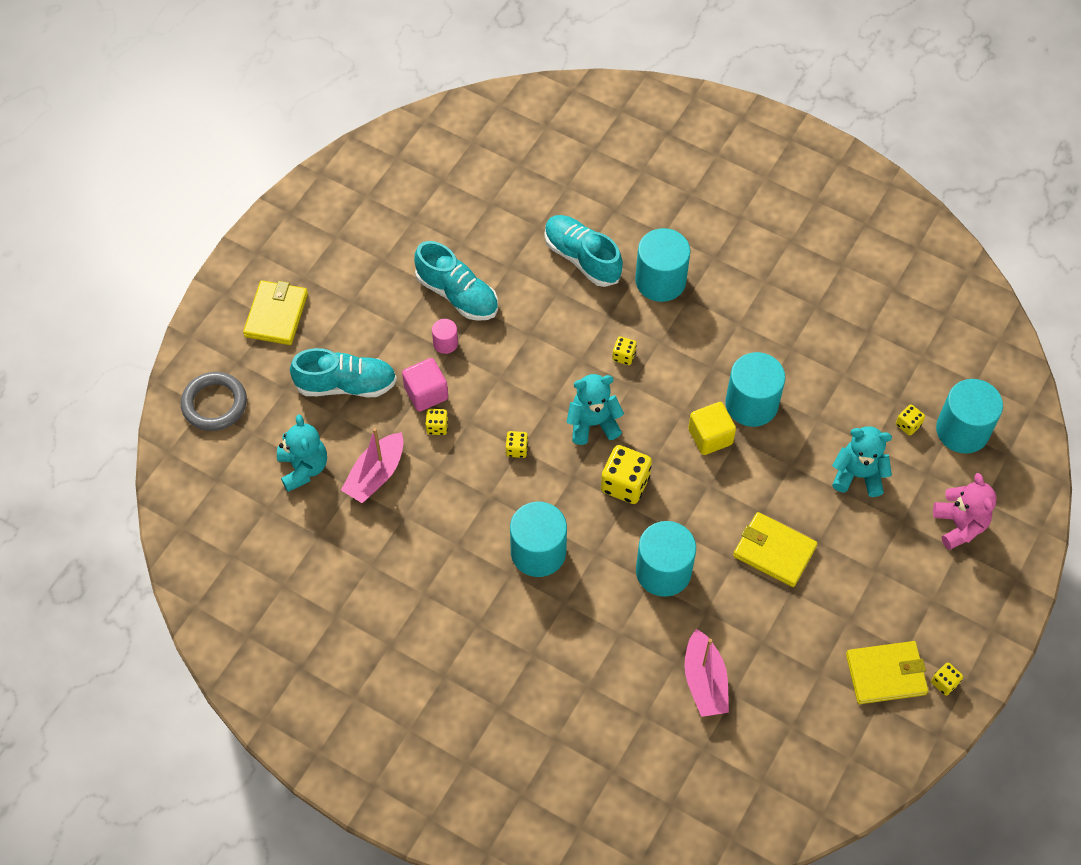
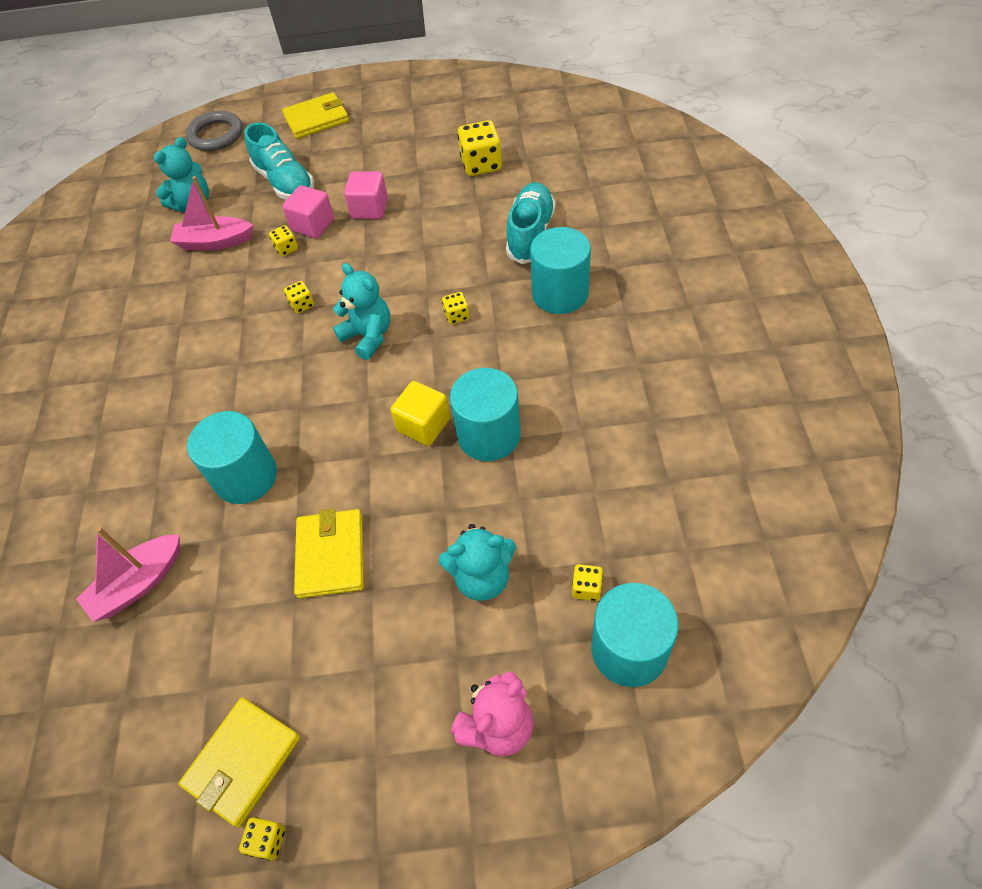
camera: 60 degrees right, 5 degrees down
(445, 343) = (370, 209): pink cylinder -> pink cube
(457, 294) = (422, 189): turquoise shoe -> none
(538, 552) = (207, 376): turquoise cylinder -> none
(625, 484) = (322, 394): yellow dice -> yellow dice (481, 164)
(858, 475) = (482, 577): turquoise teddy bear -> turquoise teddy bear turned 105 degrees clockwise
(886, 674) = (242, 762): yellow wallet -> yellow wallet turned 75 degrees clockwise

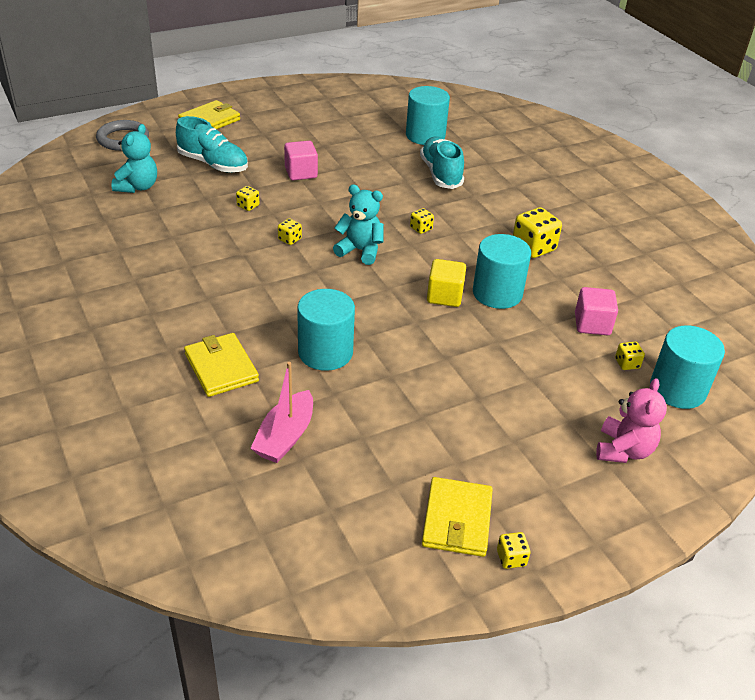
camera: 30 degrees left, 15 degrees down
(214, 242) = (179, 209): pink boat -> none
(313, 225) = (260, 188): pink cube -> pink cube (592, 324)
(331, 555) = (431, 385): yellow wallet -> yellow wallet (221, 367)
(481, 164) = (371, 136): yellow dice -> yellow dice (533, 247)
(482, 577) = (552, 373): turquoise teddy bear -> none
(560, 293) = (488, 205): turquoise cylinder -> turquoise cylinder (425, 135)

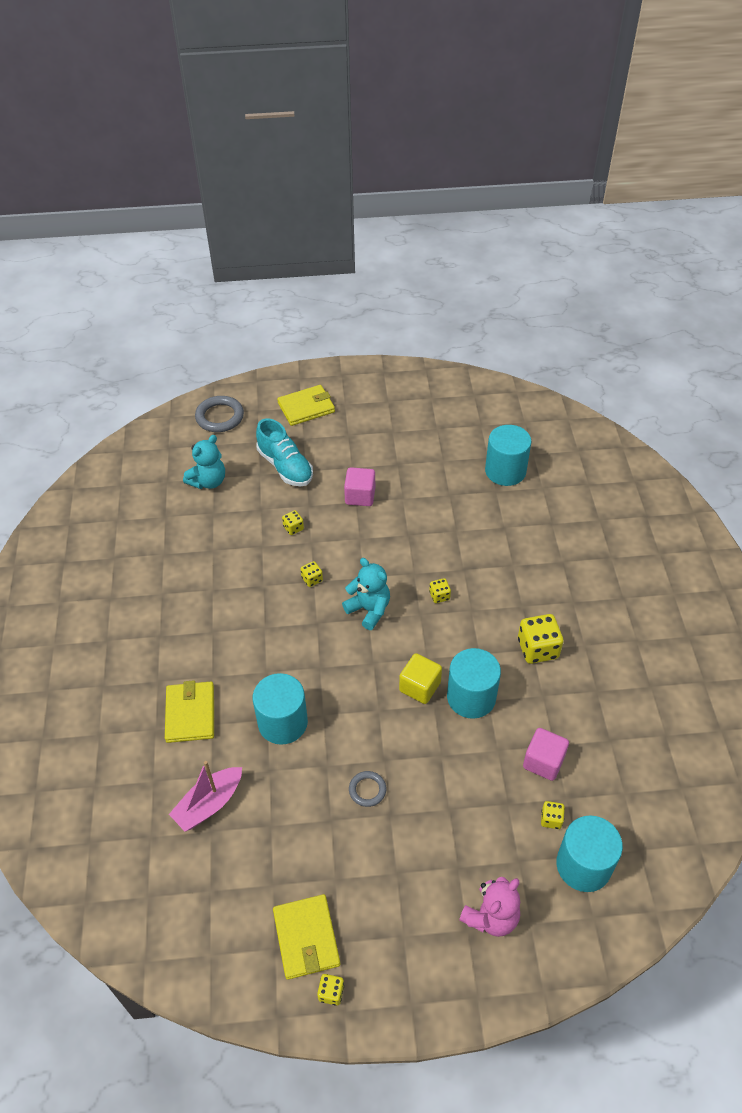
camera: 25 degrees right, 10 degrees up
(441, 174) = (495, 528): turquoise shoe -> none
(443, 384) = (367, 790): none -> grey ring
(457, 520) = (306, 938): yellow wallet -> yellow wallet turned 45 degrees counterclockwise

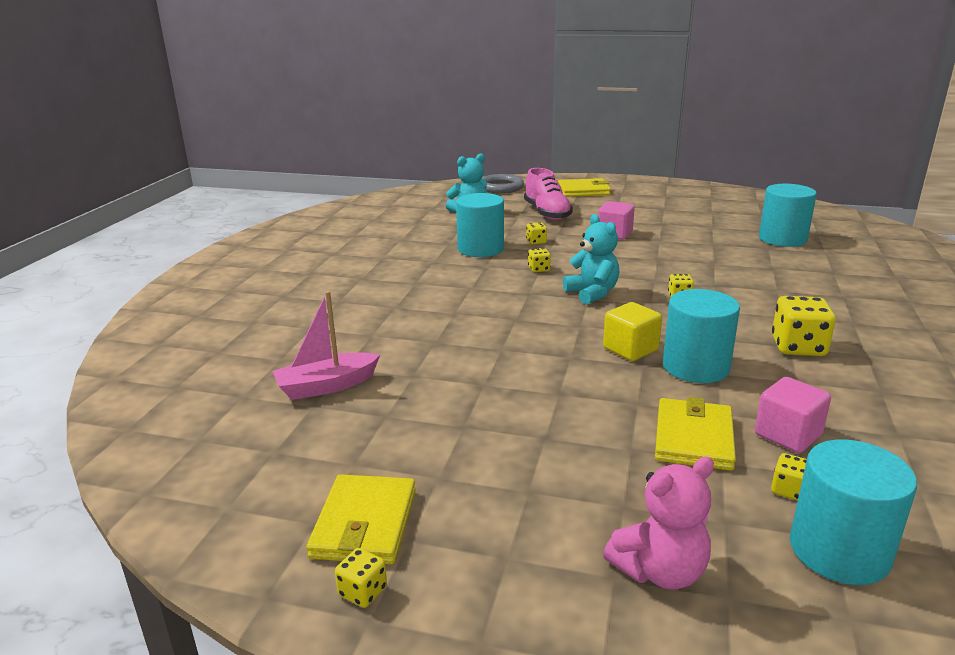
camera: 20 degrees right, 25 degrees down
(190, 713) = (355, 325): yellow wallet -> yellow wallet (693, 438)
(282, 722) = (451, 346): turquoise cylinder -> turquoise cylinder (480, 249)
(285, 467) = (547, 213): turquoise shoe -> pink shoe
(367, 790) = (525, 412): grey ring -> none

